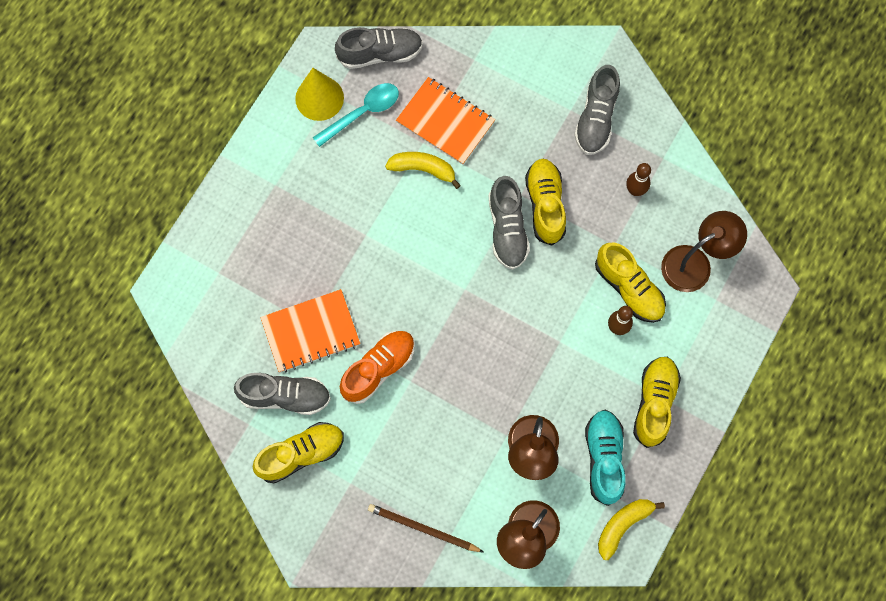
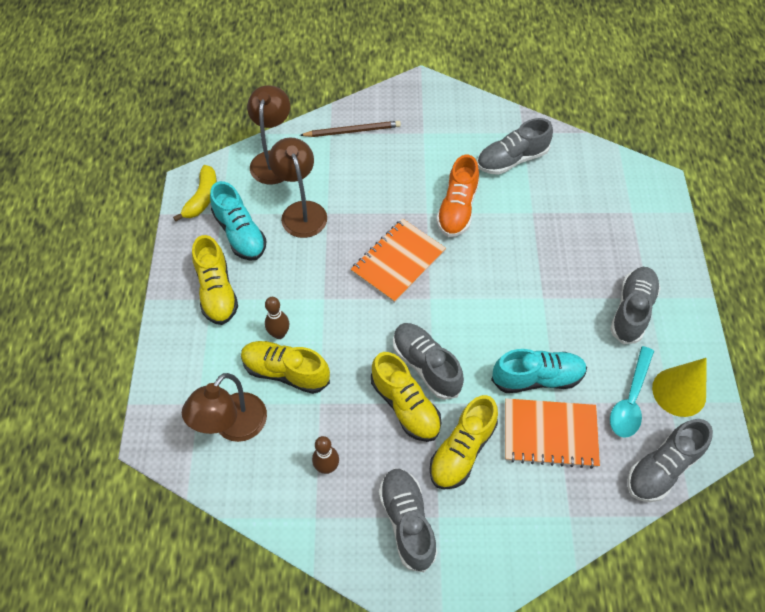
camera: 150 degrees right, 15 degrees down
(299, 181) = (632, 311): none -> grey shoe
(301, 454) = (471, 133): yellow shoe -> yellow shoe (462, 450)
(311, 332) = (528, 208): orange notebook -> orange notebook (398, 261)
(423, 169) = (537, 378): yellow banana -> turquoise shoe

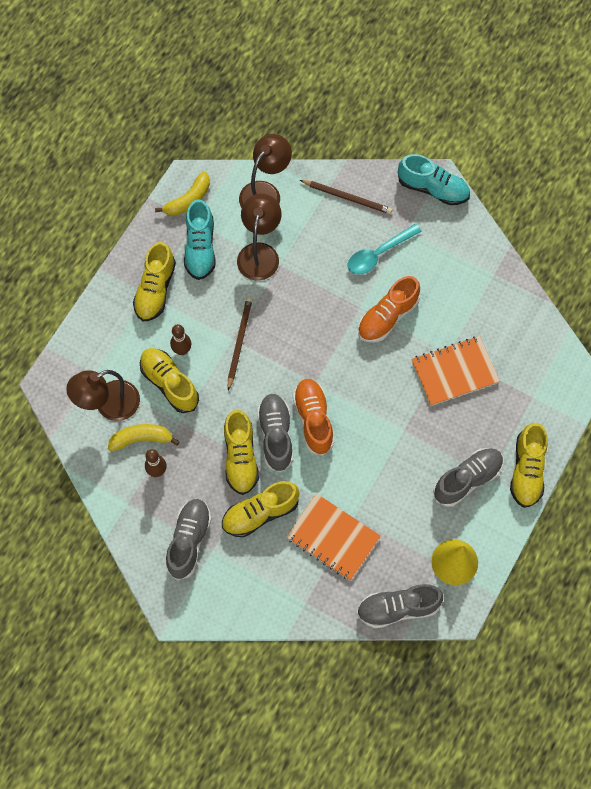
camera: 30 degrees right, 10 degrees up
(290, 442) = (142, 439): none -> yellow banana
(332, 298) = (239, 342): none -> brown pencil
(398, 261) = (309, 338): orange notebook -> orange notebook (454, 372)
(452, 332) = (313, 420): none -> orange shoe
(512, 160) = (465, 295): grey shoe -> none
(537, 378) = (353, 491): turquoise shoe -> turquoise shoe (433, 188)
(630, 400) = (412, 547): turquoise spoon -> turquoise spoon (378, 254)
(676, 275) = (527, 470): none -> yellow shoe

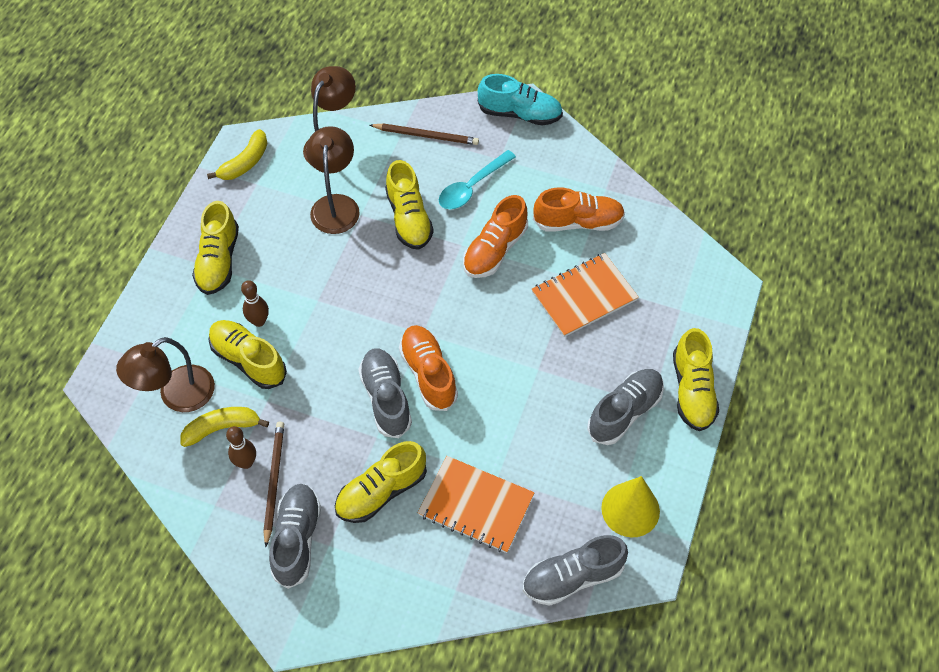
camera: 10 degrees left, 10 degrees down
(200, 248) = (266, 210): turquoise shoe -> none
(239, 342) = (326, 302): brown pencil -> brown pencil (274, 481)
(240, 457) = (347, 430): yellow shoe -> yellow shoe (409, 218)
(463, 302) = (578, 222): none -> orange shoe

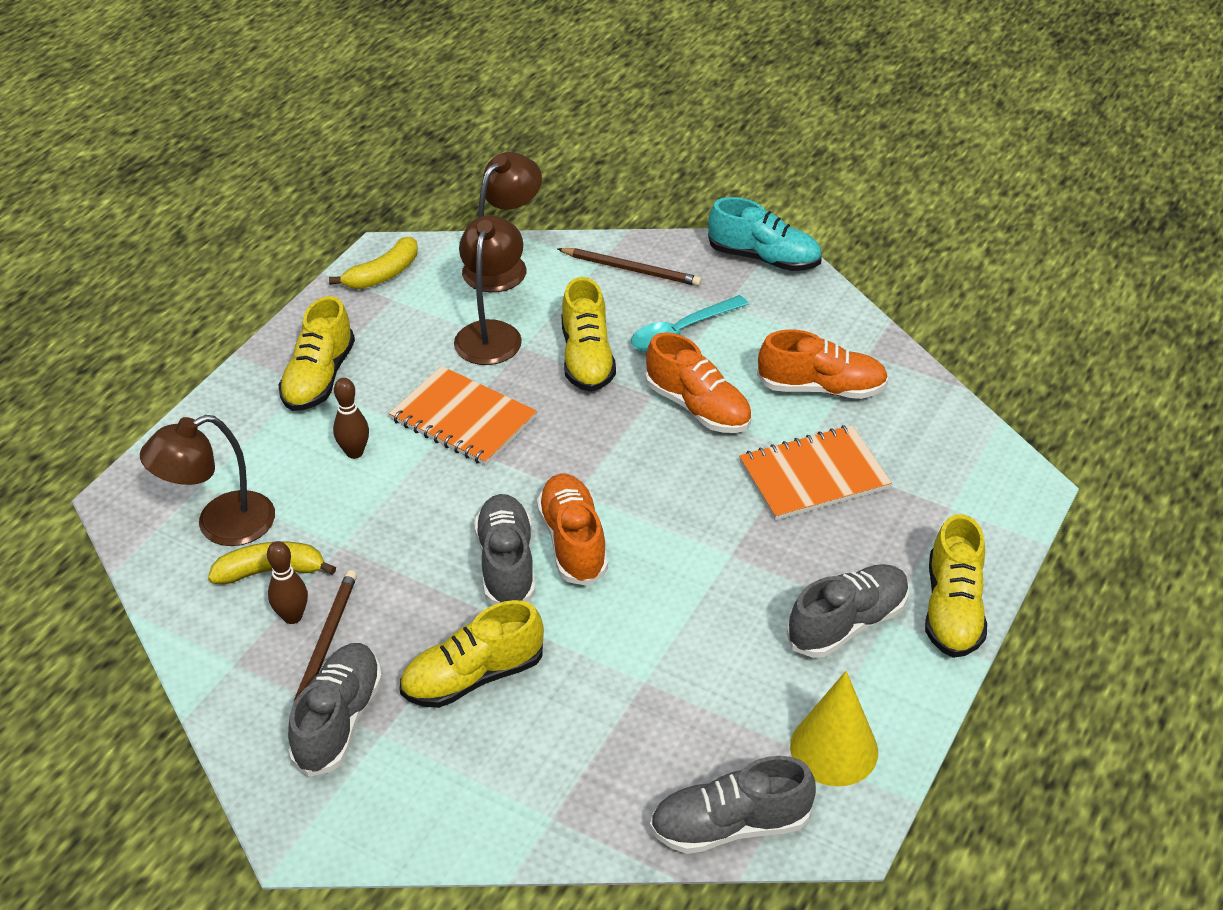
camera: 10 degrees right, 15 degrees down
(248, 360) = (328, 495): yellow shoe -> none
(476, 505) = (605, 713): orange notebook -> orange notebook (463, 419)
(495, 250) = (698, 407): orange shoe -> orange shoe turned 90 degrees counterclockwise

